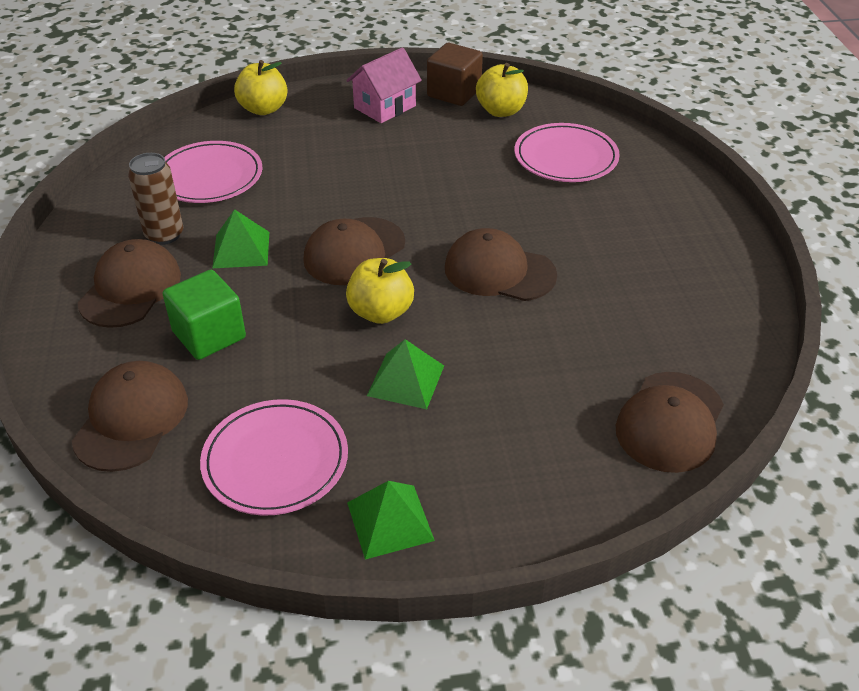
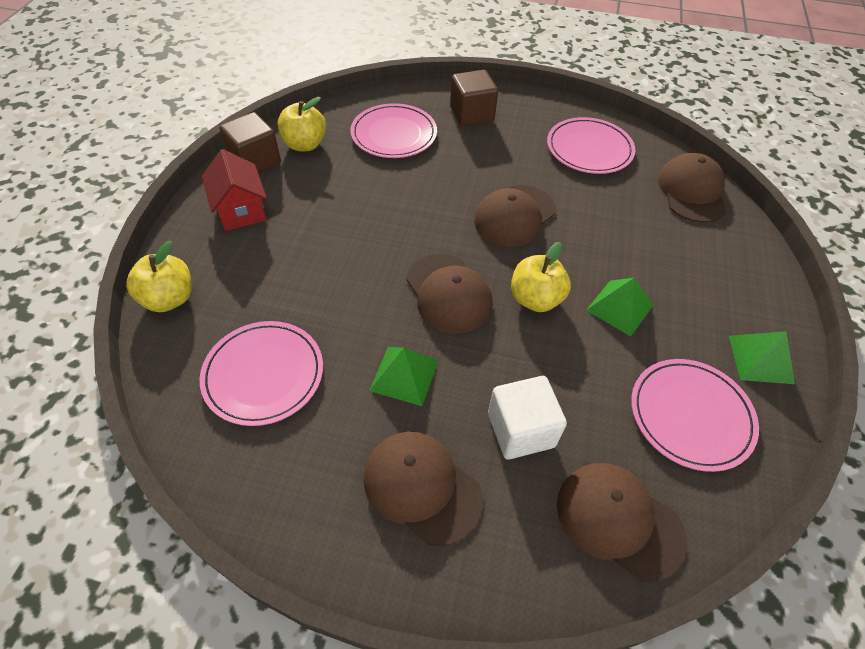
camera: 70 degrees left, 10 degrees up
(164, 235) = (344, 437): brown can -> none
(209, 335) = (521, 430): green cube -> white cube
(385, 107) = (241, 210): pink house -> red house
(654, 200) = (471, 114): none -> brown cube
(670, 422) = (691, 191): brown cap -> brown cap turned 135 degrees counterclockwise
(676, 309) = (589, 149): none -> pink plate

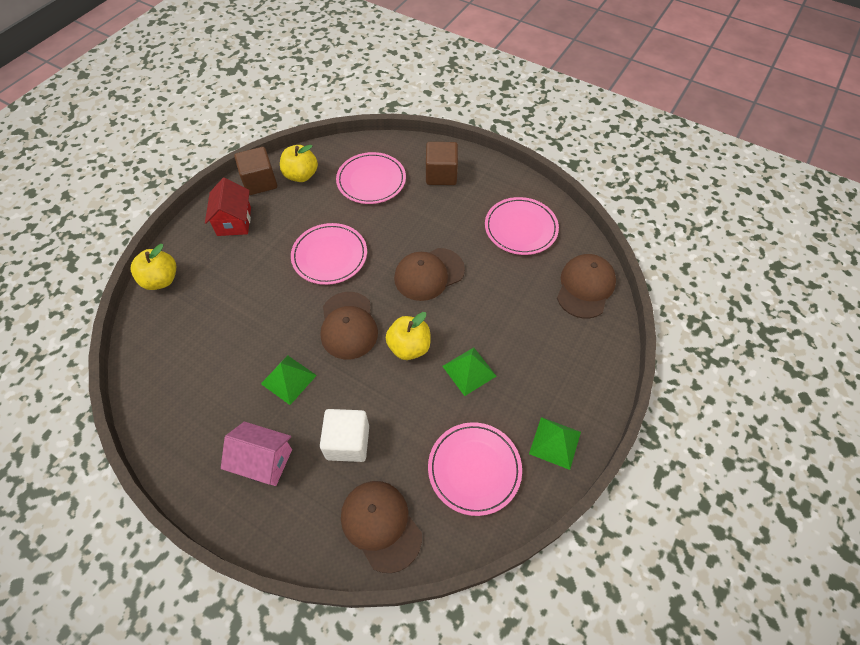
camera: 20 degrees right, 5 degrees up
(263, 374) = (198, 352): pink plate -> pink plate (329, 256)
(421, 487) = (263, 461): brown cap -> pink house

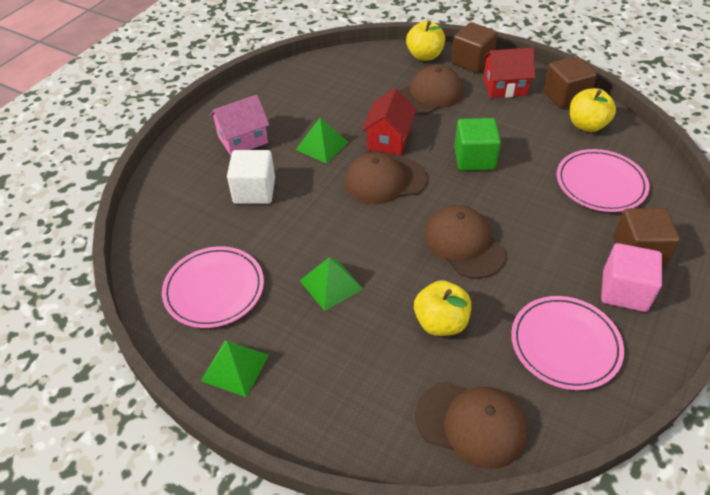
camera: 90 degrees right, 10 degrees down
(185, 241) = (472, 61): none -> brown cube
(263, 461) = (243, 140): pink house -> pink house turned 45 degrees clockwise
(291, 319) = (388, 139): none -> red house
(329, 256) = (474, 158): pink plate -> green cube
(381, 525) = (171, 219): brown cap -> brown cap (429, 95)
(409, 347) = (361, 230): yellow apple -> yellow apple (440, 322)
(476, 189) = (624, 291): none -> pink cube

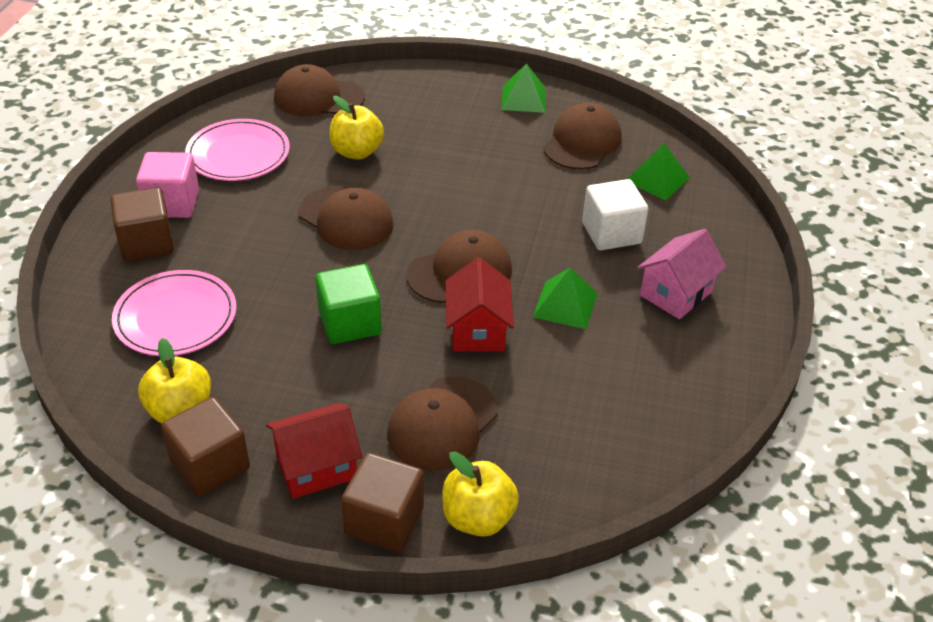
camera: 160 degrees right, 5 degrees down
(214, 289) = (582, 142): pink plate -> brown cap
(331, 284) = (473, 163): green pyramid -> green pyramid (657, 179)

